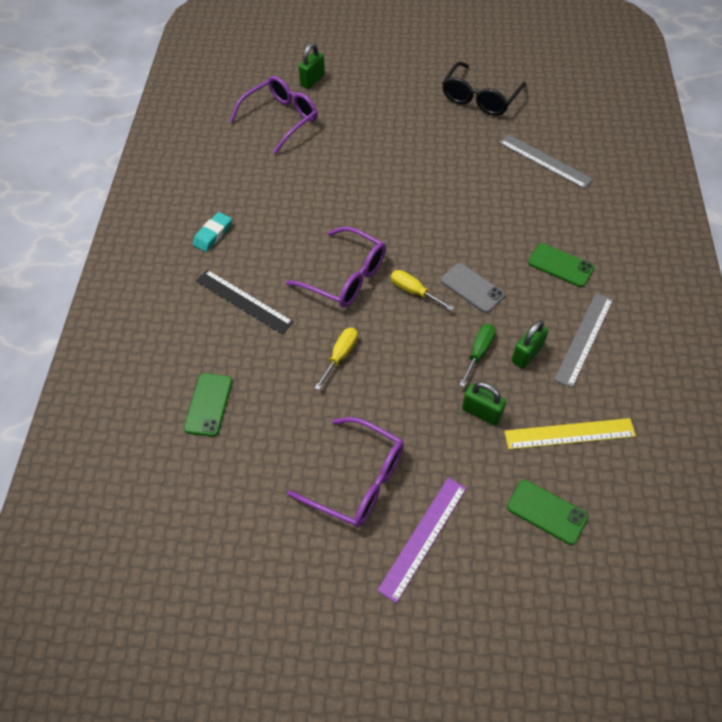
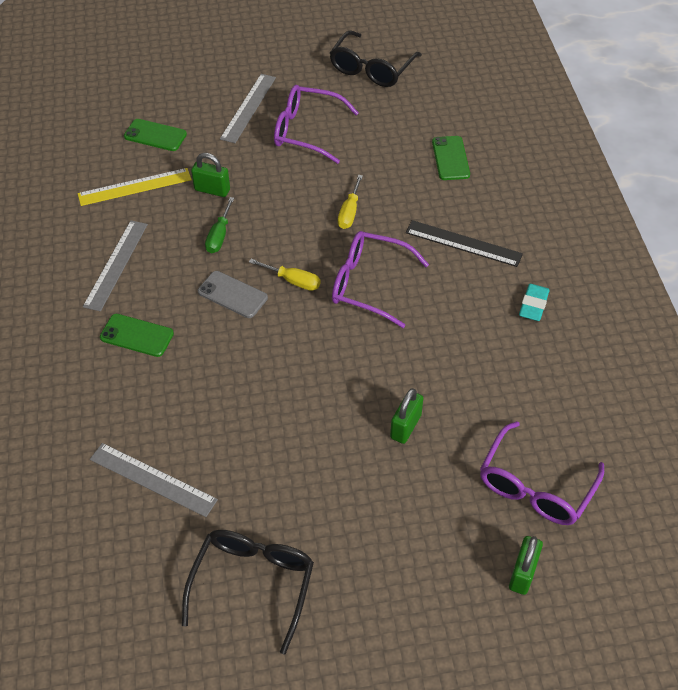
camera: 165 degrees right, 5 degrees down
(242, 579) = (371, 69): none -> black glasses
(423, 537) = (248, 108): purple ruler -> grey ruler
(526, 354) = (173, 242): green padlock -> green padlock (405, 426)

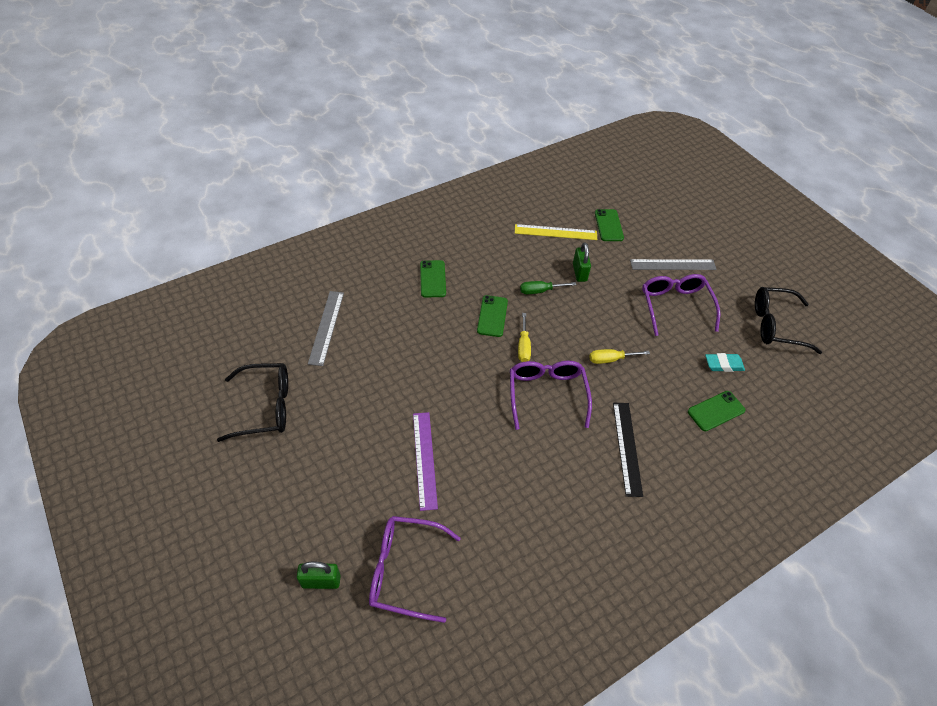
camera: 65 degrees right, 0 degrees up
(116, 264) = (484, 248): grey ruler -> none
(135, 187) = (555, 232): yellow ruler -> yellow ruler turned 45 degrees counterclockwise
(232, 295) = (492, 316): grey phone -> green phone
(405, 426) = (424, 459): green padlock -> purple ruler
(533, 305) = (590, 521): turquoise eraser -> turquoise eraser (723, 365)

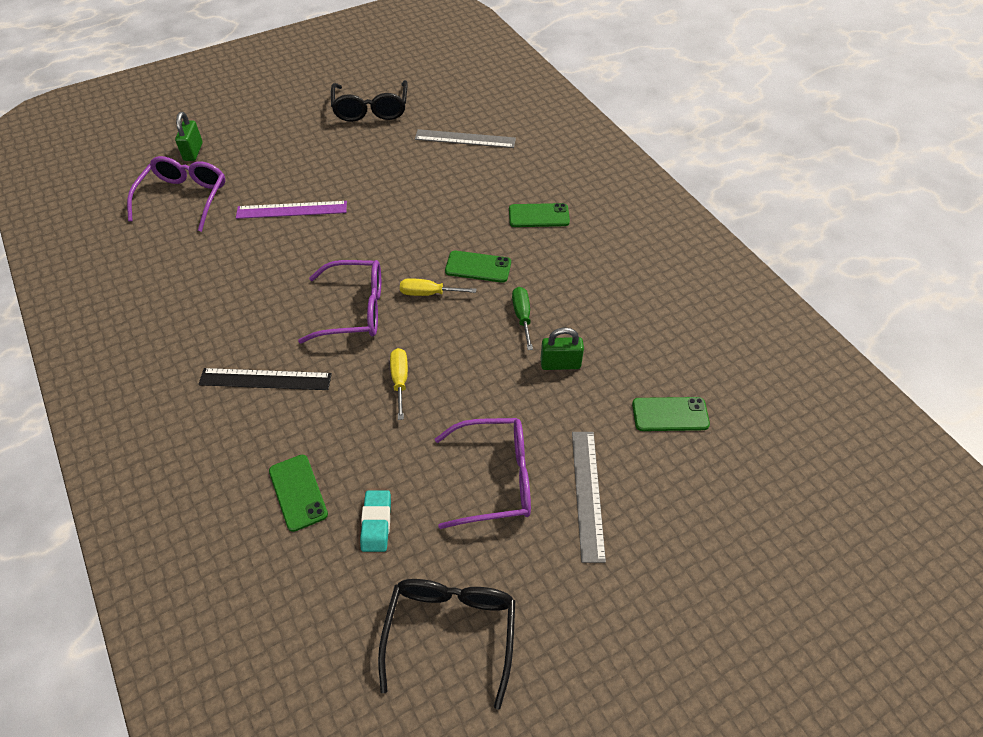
camera: 95 degrees right, 0 degrees up
(555, 232) = (642, 343): yellow ruler -> none

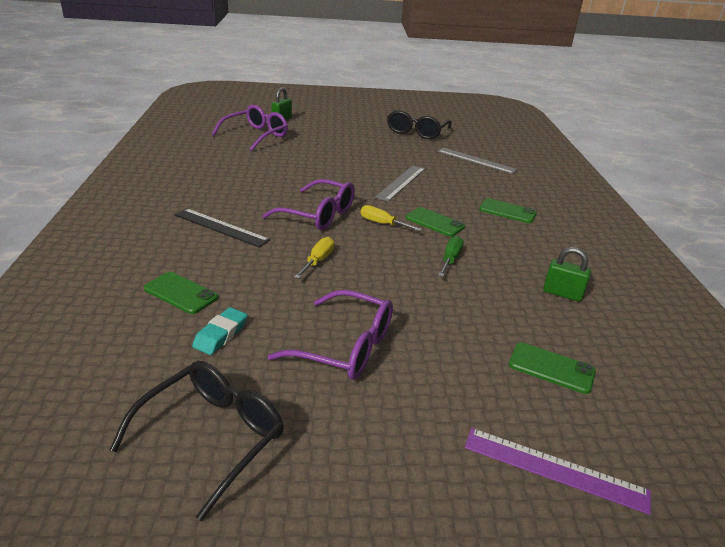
camera: 25 degrees right, 20 degrees down
(292, 210) = (320, 158): purple ruler -> purple ruler (554, 469)
(298, 492) = (181, 293): green phone -> green phone turned 60 degrees counterclockwise
(560, 364) = (463, 297): green padlock -> green padlock (562, 293)
(587, 494) = (425, 392): grey ruler -> grey ruler (401, 182)

